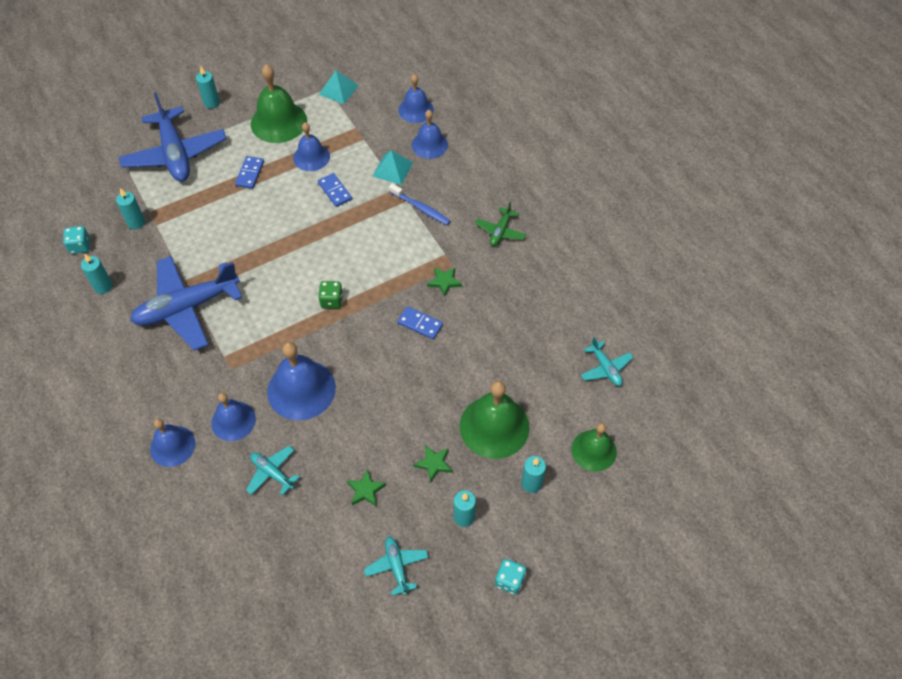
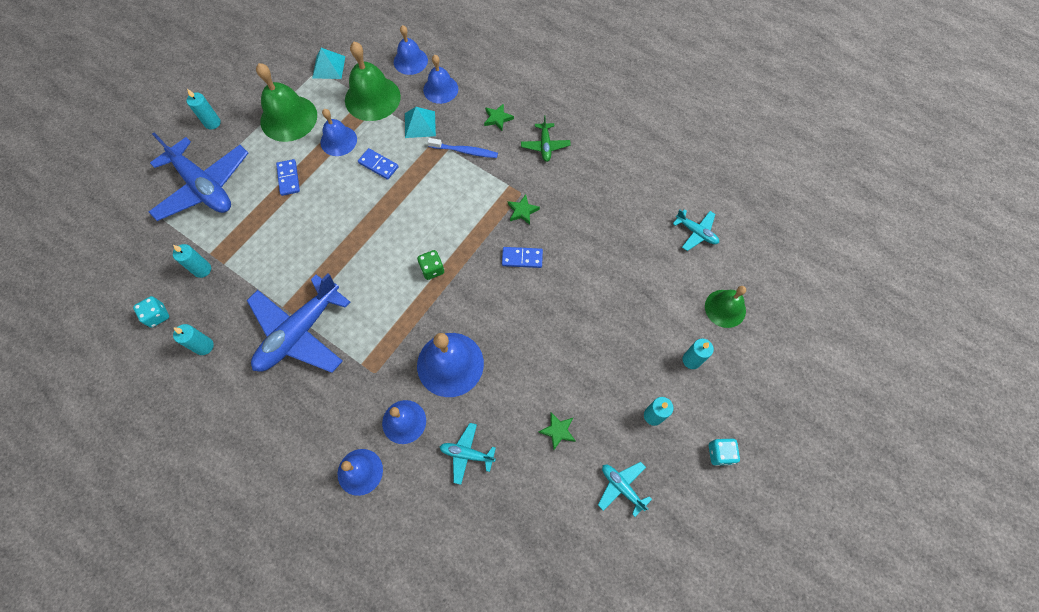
camera: 25 degrees left, 10 degrees up
(434, 463) = (602, 380): green star -> green star (497, 118)
(494, 426) = (634, 323): green bell -> green bell (372, 98)

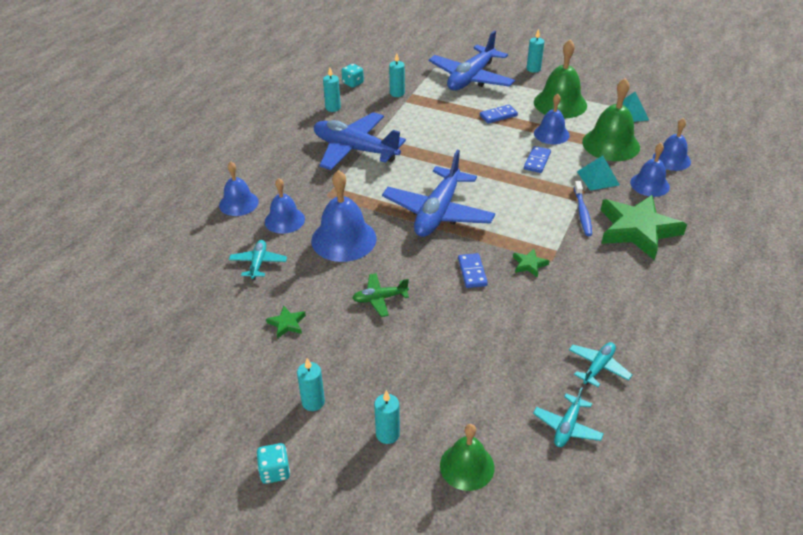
camera: 80 degrees right, 25 degrees down
(432, 269) = (438, 212): green dice -> blue plane
(497, 118) = (637, 230): green star -> green star, size x2.43
(545, 146) = (623, 271): green plane -> green plane (380, 298)
(622, 487) = (231, 381): turquoise plane -> turquoise plane (598, 367)

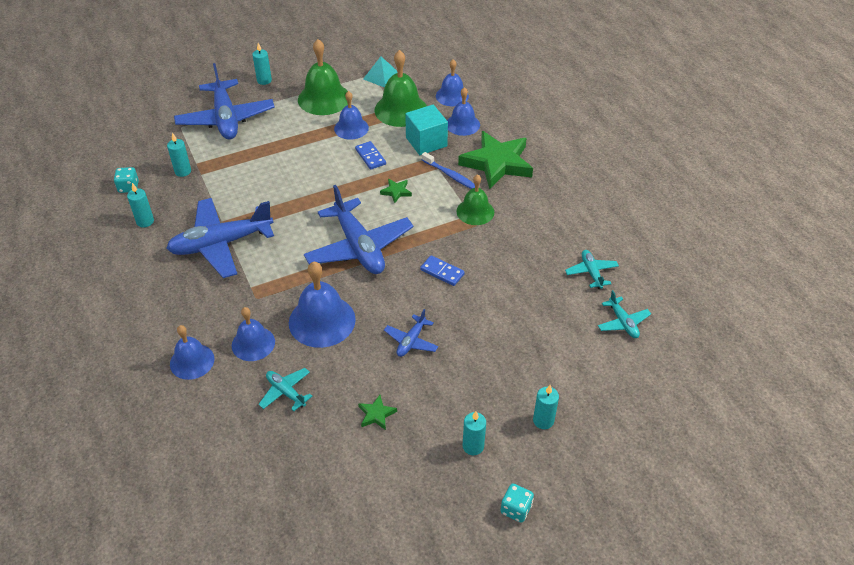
camera: 50 degrees left, 5 degrees up
(380, 298) = (411, 341): green plane -> blue plane
(467, 466) = (608, 395): green bell -> green bell (475, 211)
(498, 115) = (293, 138): blue domino -> none
(529, 264) = (468, 238): green star -> green star (396, 192)
(598, 178) = (426, 142): turquoise pyramid -> turquoise cube

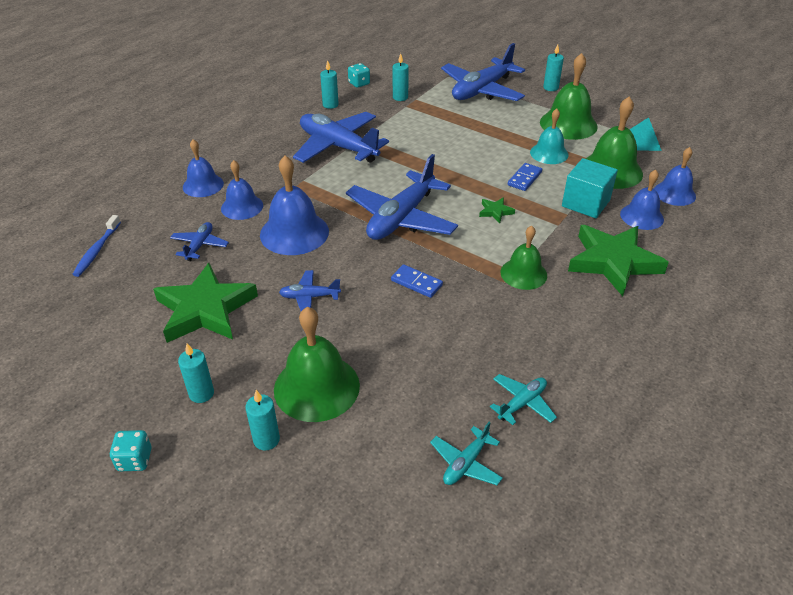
camera: 60 degrees right, 5 degrees down
(286, 392) = (200, 245): turquoise plane -> blue plane
(351, 128) = (549, 153): blue bell -> turquoise bell
(376, 414) = (205, 309): green star -> green star, size x2.43
(442, 272) = (416, 283): blue domino -> blue domino turned 60 degrees counterclockwise
(450, 175) = (557, 237): blue toothbrush -> blue toothbrush (97, 250)
(510, 373) = (316, 387): none -> green bell

